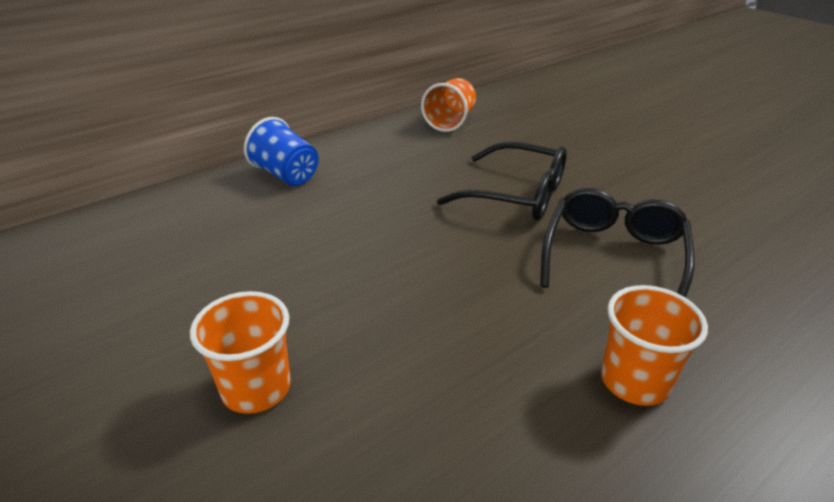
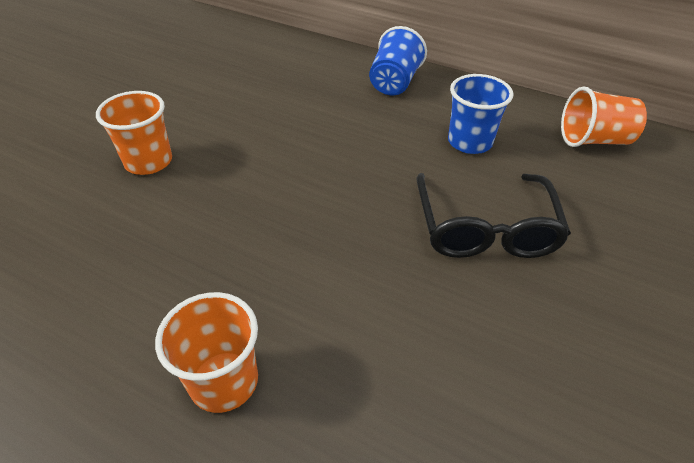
camera: 65 degrees right, 10 degrees up
(410, 167) = (469, 142): none -> blue cup
(613, 257) = (422, 335): black glasses -> none

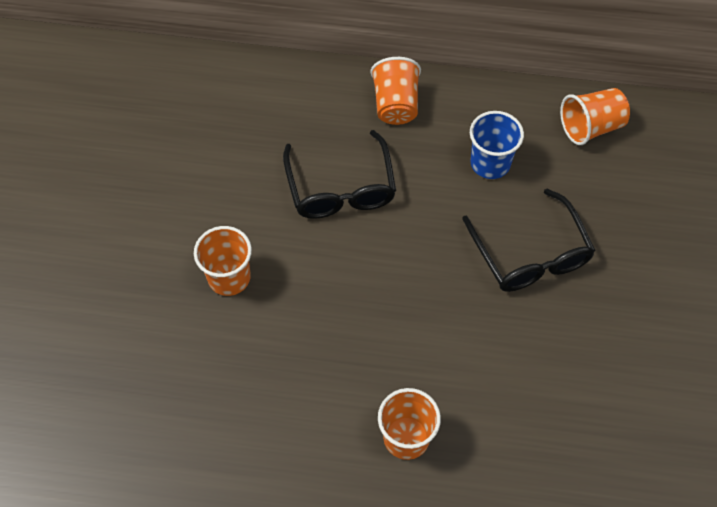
camera: 20 degrees left, 15 degrees up
(306, 124) = (340, 187): none -> black glasses
(394, 83) = (395, 105): blue cup -> orange cup

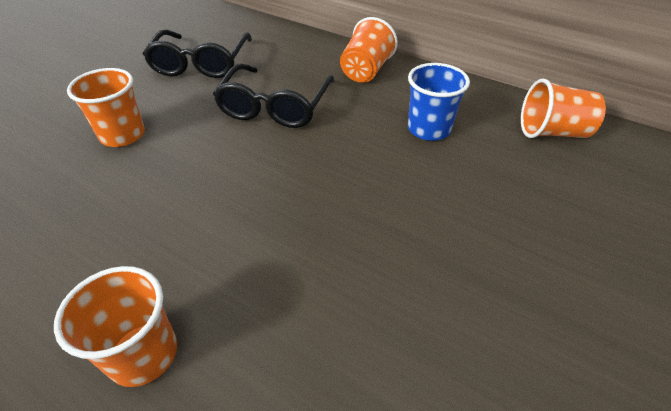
camera: 25 degrees right, 15 degrees down
(530, 253) = (430, 213): black glasses -> black glasses (201, 63)

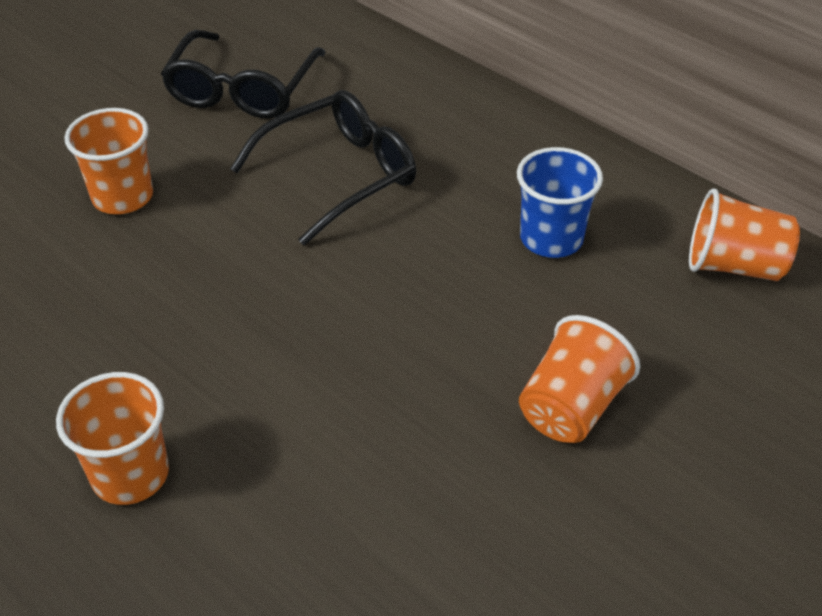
camera: 10 degrees right, 0 degrees up
(275, 106) = (338, 175): black glasses -> black glasses turned 150 degrees counterclockwise
(365, 71) = (487, 130): orange cup -> orange cup (571, 407)

